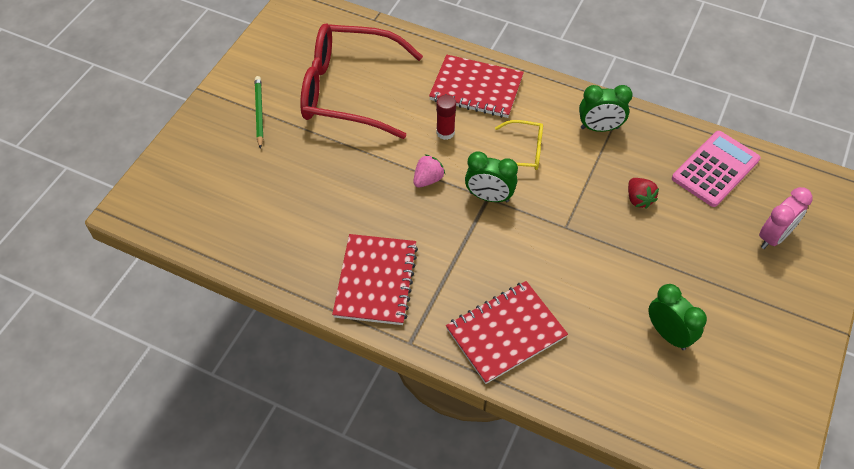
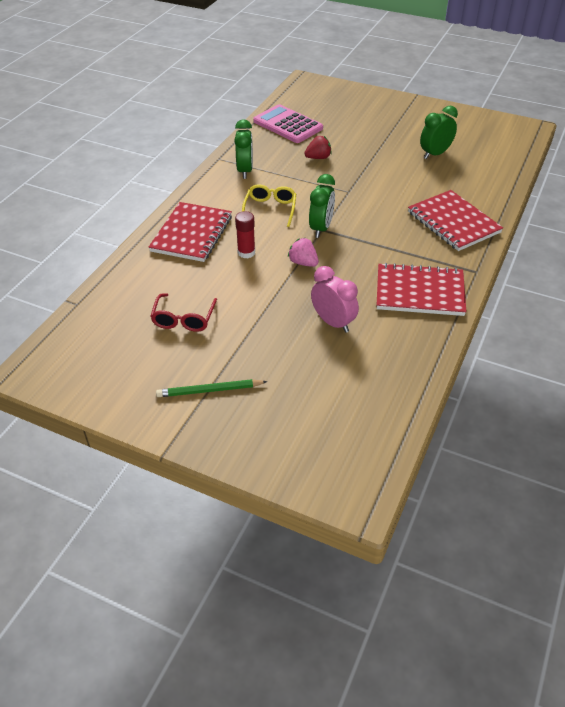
camera: 90 degrees left, 10 degrees down
(348, 90) = (184, 319): red glasses -> red glasses, size x0.45
(773, 237) = (347, 109): pink clock -> pink clock (333, 322)

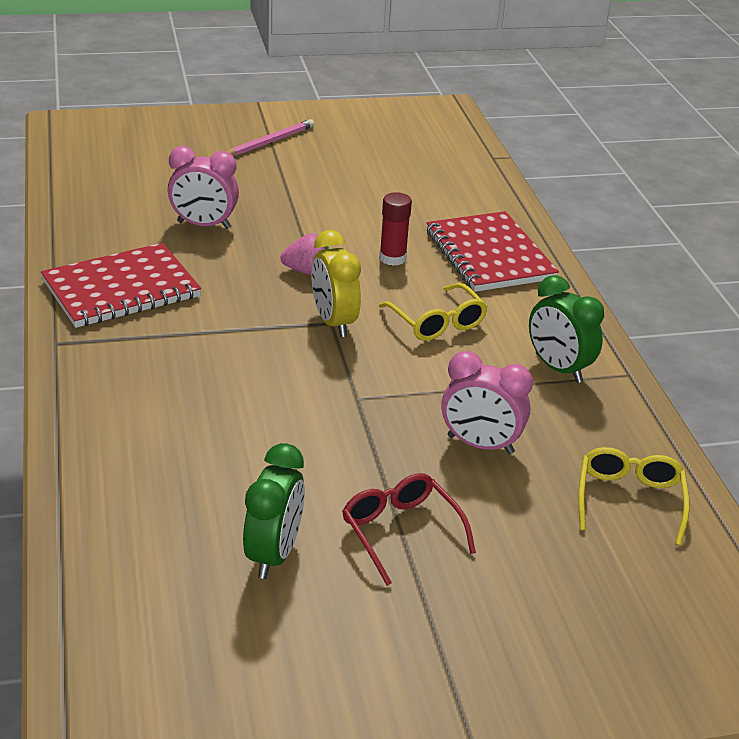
camera: 140 degrees right, 10 degrees down
(184, 319) = (369, 179): red glasses -> red glasses (400, 532)
(210, 390) = (269, 142): green pencil -> pink pencil
(288, 125) = (629, 500): pink calculator -> yellow glasses
(318, 158) = (480, 444): red strawberry -> pink clock
(321, 228) = (334, 322): green clock -> yellow clock
(453, 222) = (136, 408): red notebook -> none

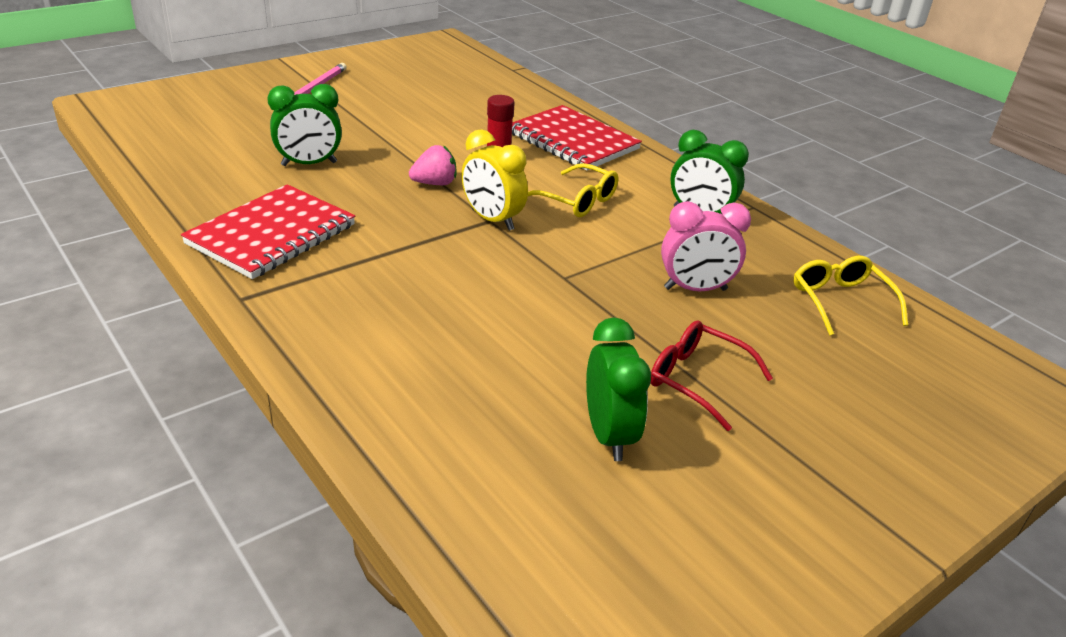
camera: 25 degrees left, 0 degrees up
(204, 225) = (309, 164): pink clock -> green clock

